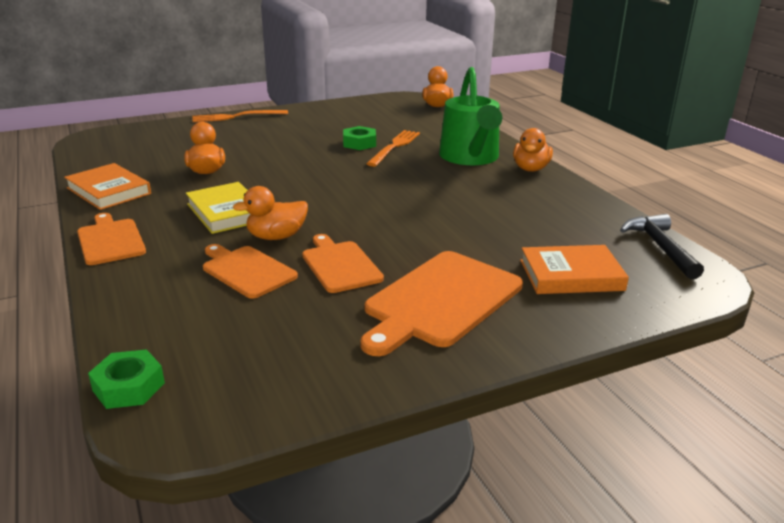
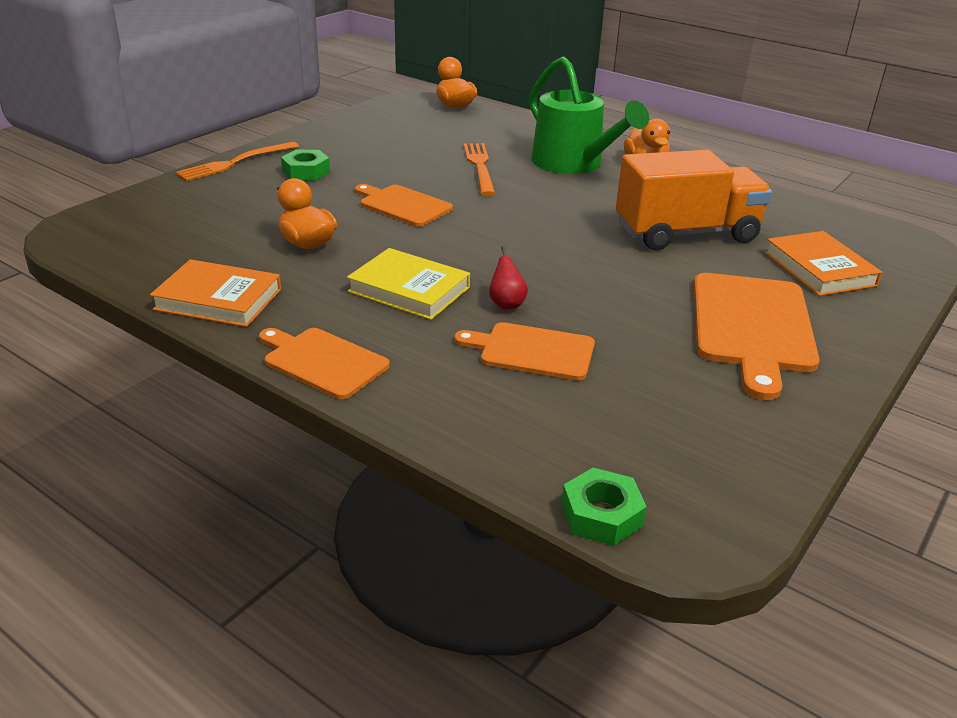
camera: 30 degrees left, 5 degrees up
(276, 237) = (506, 304): orange duck -> red pear
(340, 265) = (615, 317): orange cutting board -> orange cutting board (403, 205)
(359, 143) = (436, 170): green nut -> green nut (306, 172)
(489, 223) = (686, 233): none -> orange truck
(571, 275) = (819, 269): orange book -> orange book turned 75 degrees counterclockwise
(660, 247) = (849, 222): black hammer -> none

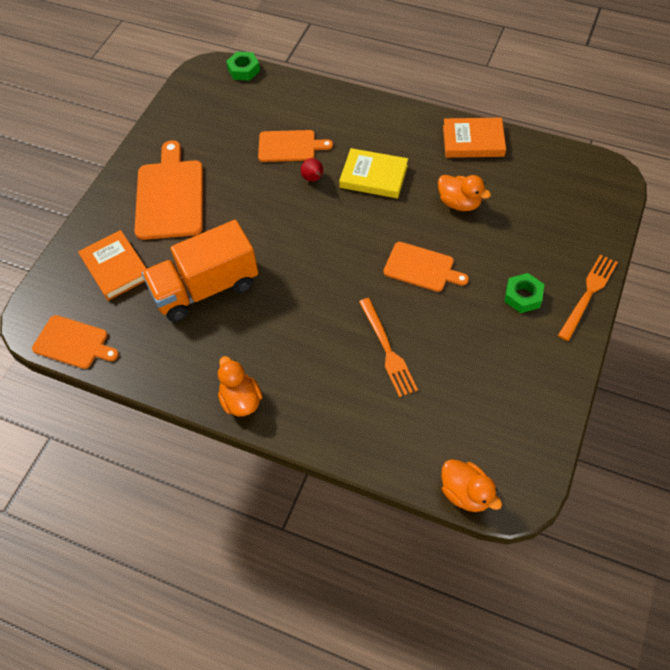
camera: 170 degrees right, 25 degrees up
(323, 361) = (390, 114): orange cutting board -> orange cutting board (73, 343)
(573, 164) = (307, 382): green watering can -> none

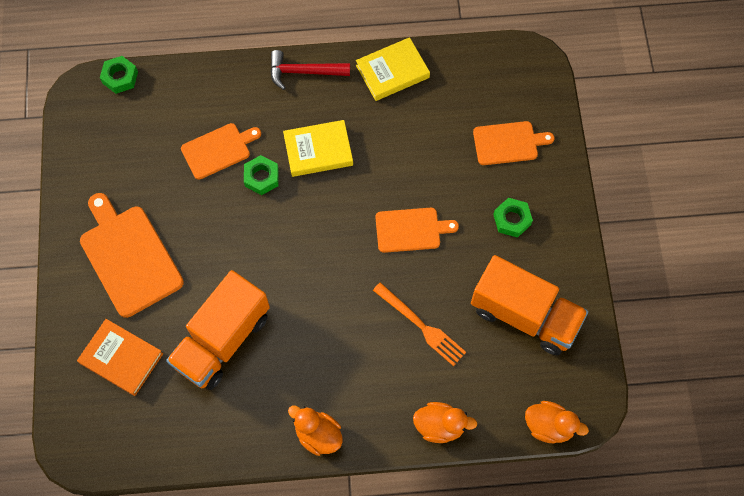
camera: 30 degrees left, 10 degrees up
(73, 343) = (128, 454): orange cutting board -> orange cutting board (508, 143)
(313, 179) = (261, 177): red pear -> green nut
(394, 115) = (303, 72): none -> red hammer
(459, 203) = (412, 146): orange duck -> orange duck (440, 426)
(473, 141) = (392, 71): orange book -> yellow book
(493, 382) = (524, 315): none -> orange truck
(588, 294) = (565, 193): orange fork -> none

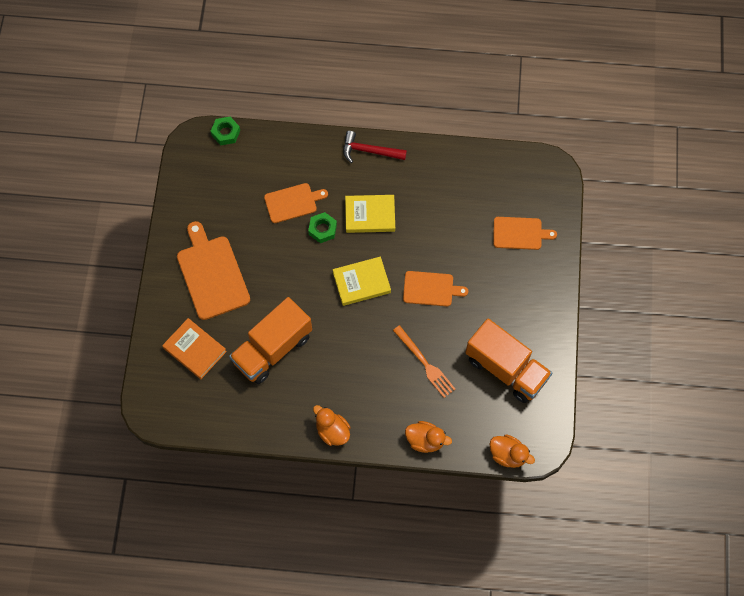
camera: 10 degrees right, 0 degrees up
(392, 71) = (439, 161): yellow book -> yellow book (361, 282)
(512, 219) = (510, 294): green nut -> none

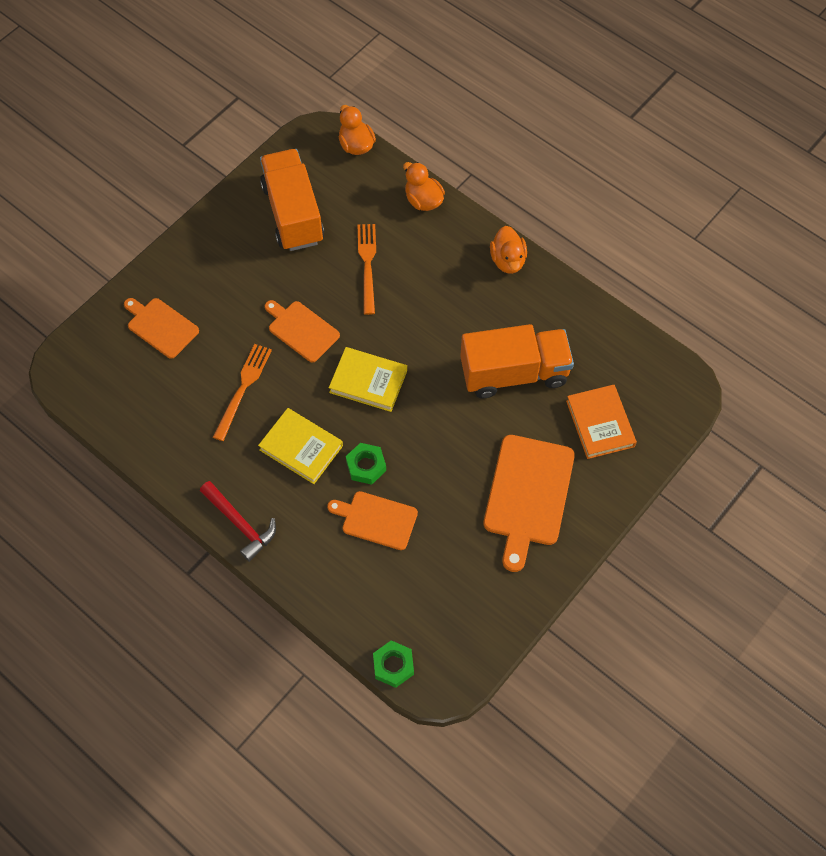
camera: 145 degrees left, 5 degrees down
(435, 228) = (243, 388): none -> orange fork

